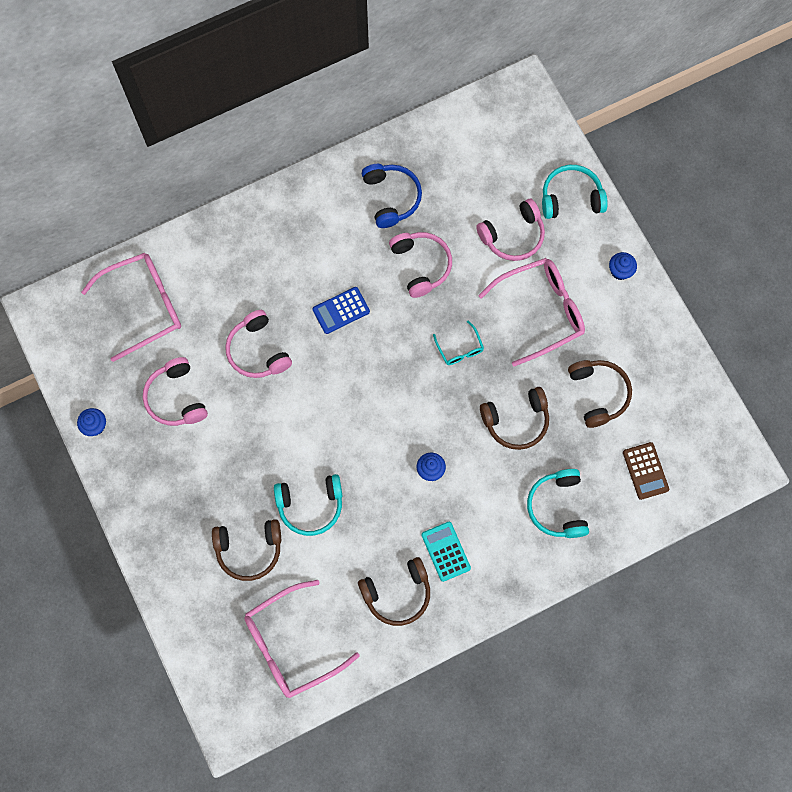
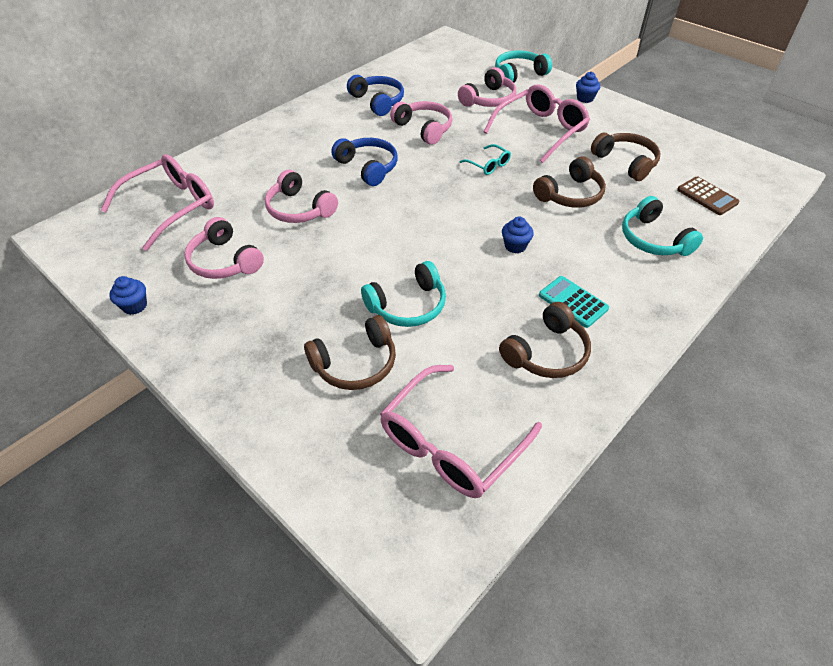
camera: 20 degrees left, 25 degrees down
(341, 310) = (368, 167): blue calculator -> blue headphones

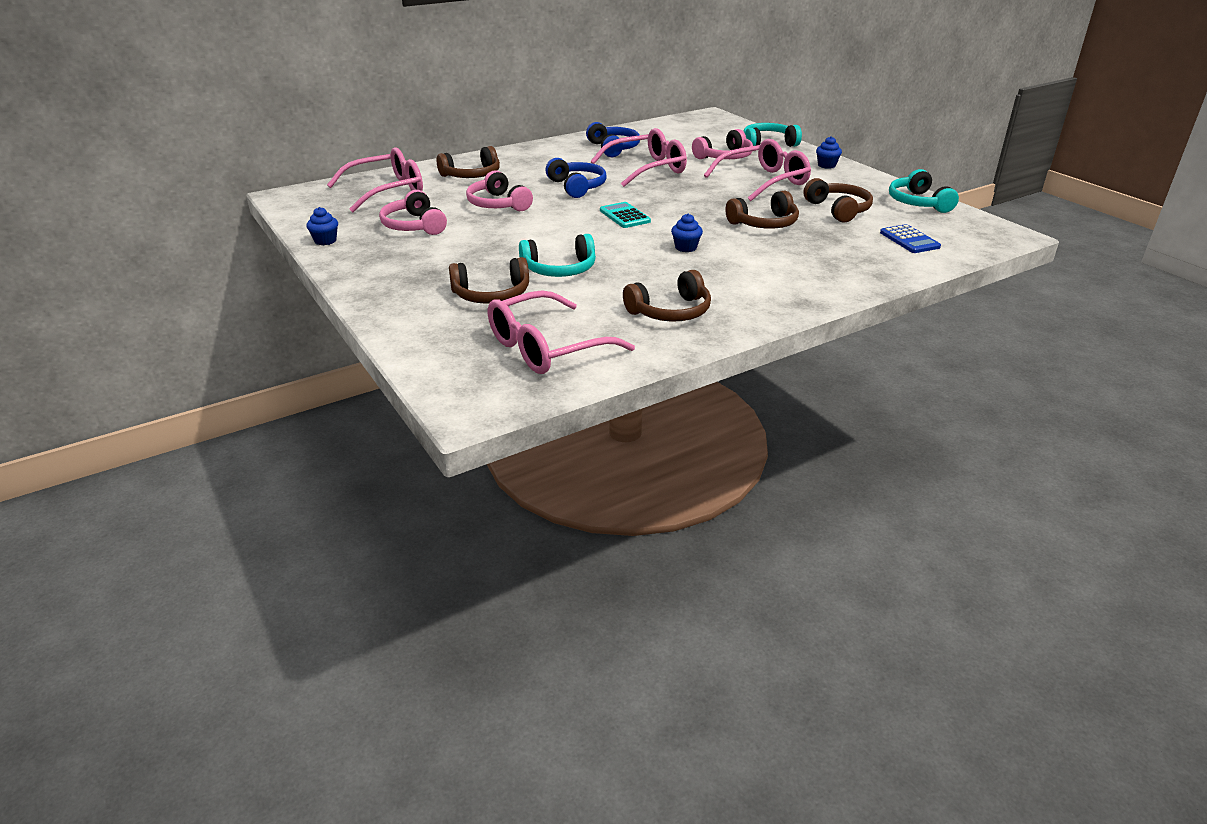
camera: 15 degrees right, 15 degrees down
(252, 166) = (472, 175): none -> brown headphones
(424, 128) = (647, 169): pink headphones -> pink glasses
(488, 165) = (695, 197): turquoise glasses -> none
(573, 302) = (718, 286): turquoise calculator -> turquoise calculator (624, 216)
(653, 239) = (829, 259): turquoise headphones -> turquoise headphones (918, 203)
(707, 196) = (909, 240): brown calculator -> blue calculator

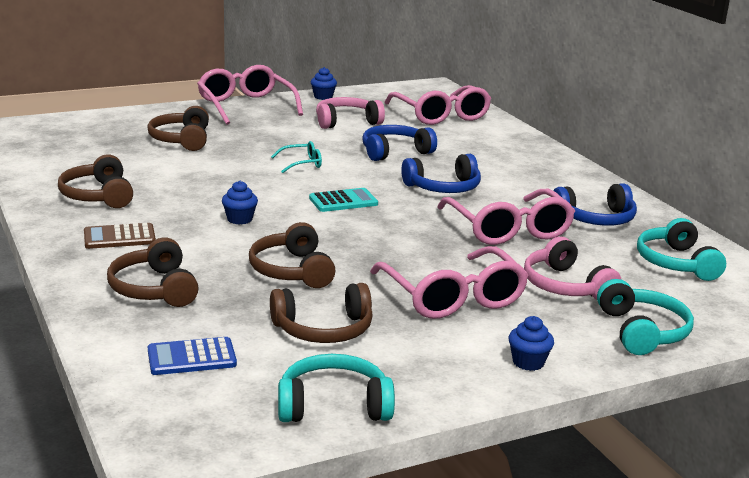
camera: 95 degrees right, 10 degrees down
(472, 175) = (487, 146): brown headphones -> brown headphones (154, 289)
(498, 204) = (395, 152): pink headphones -> blue headphones
(543, 236) = (302, 164): none -> turquoise glasses
(546, 347) = (73, 150): pink glasses -> pink glasses (246, 106)
(560, 269) = (218, 164): turquoise headphones -> turquoise headphones (676, 263)
(755, 287) = (119, 237): none -> brown calculator

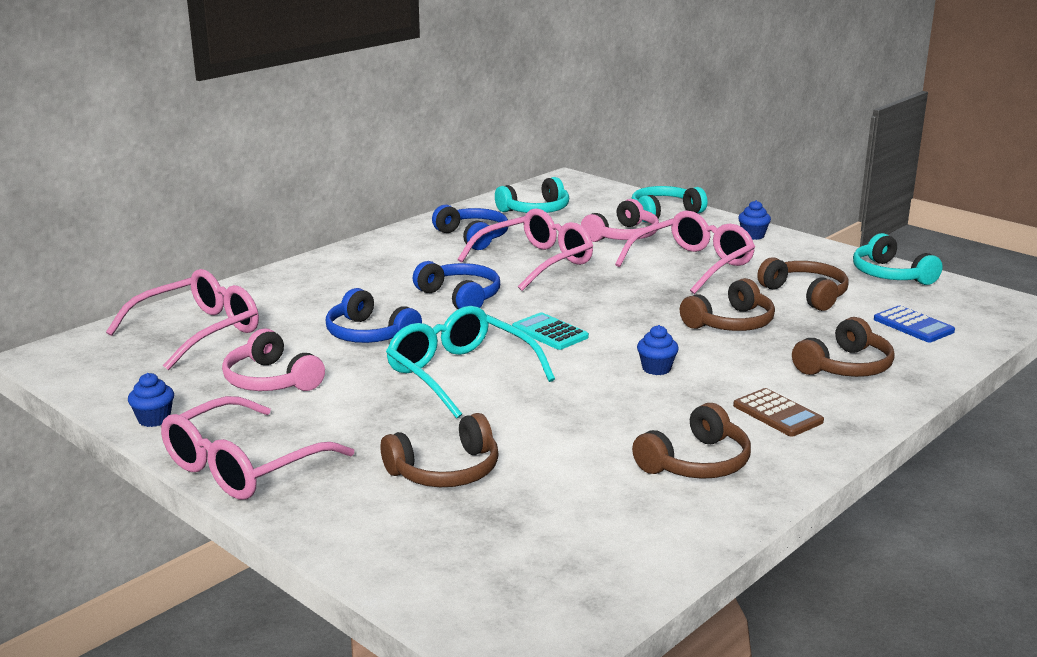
camera: 110 degrees left, 0 degrees up
(302, 164) = (460, 374): turquoise glasses -> turquoise glasses, size x2.12

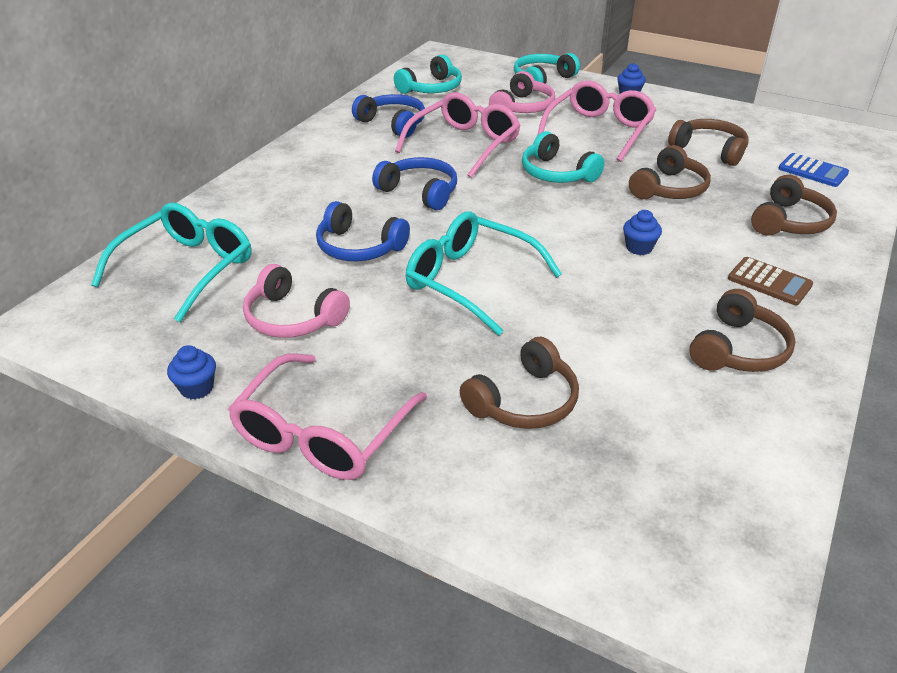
camera: 15 degrees left, 15 degrees up
(198, 332) = (187, 269): pink glasses -> turquoise glasses
(550, 332) = (523, 221): turquoise calculator -> none
(890, 275) = (761, 121): turquoise headphones -> turquoise headphones (557, 173)

